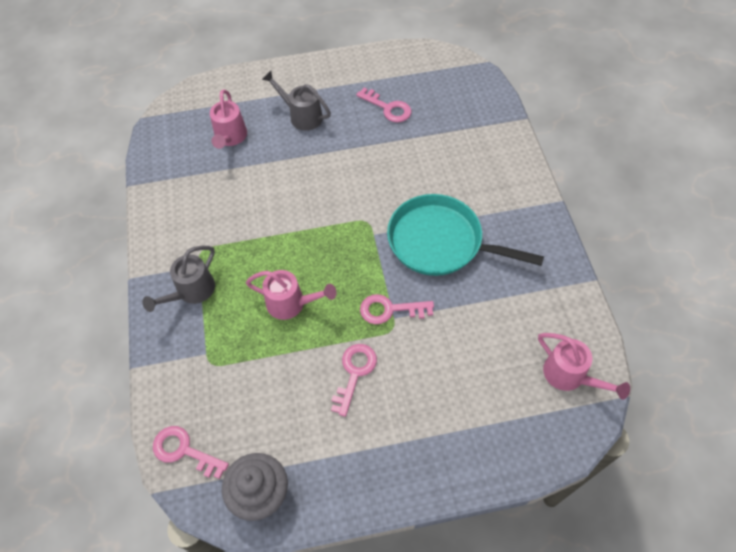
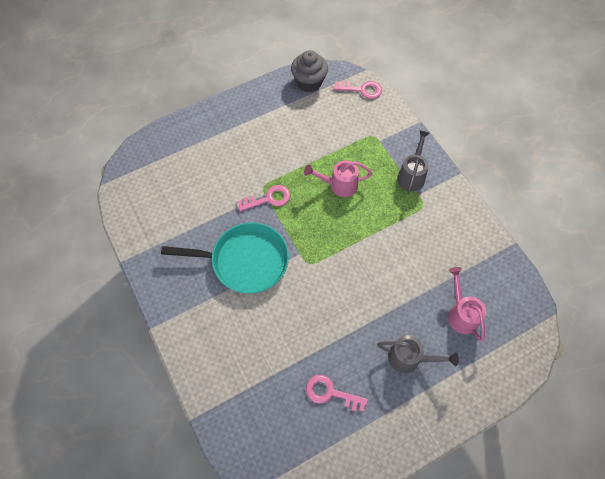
camera: 160 degrees right, 5 degrees up
(354, 373) = (279, 153): pink key -> none
(570, 376) = (138, 187): pink watering can -> none

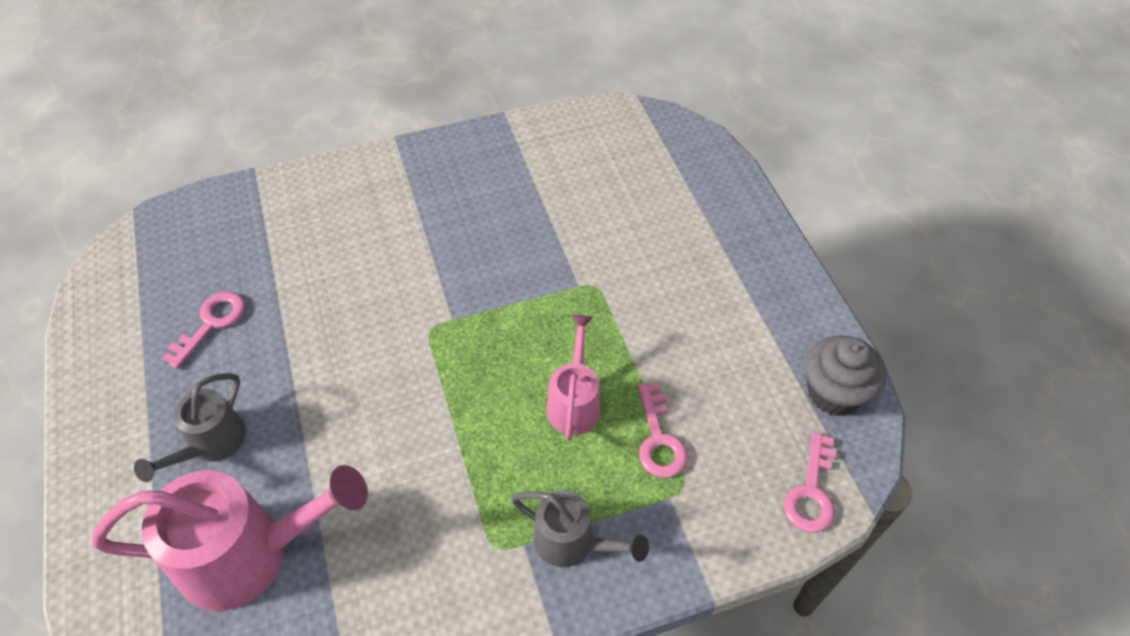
camera: 100 degrees right, 10 degrees down
(245, 261) = (461, 247): turquoise pan -> none
(269, 199) = (568, 290): pink key -> pink key (659, 439)
(461, 313) = (250, 554): pink watering can -> pink watering can, size x1.78

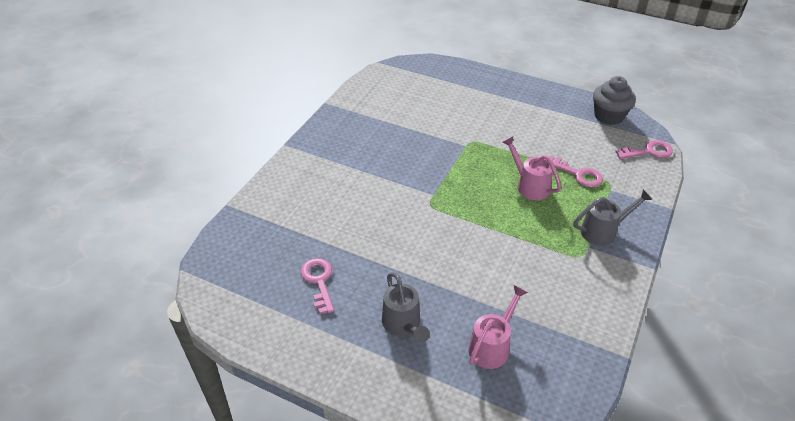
camera: 45 degrees left, 10 degrees down
(250, 554) = (492, 346): pink watering can -> pink watering can, size x0.56
(811, 491) = (648, 151): pink key -> pink key turned 75 degrees counterclockwise

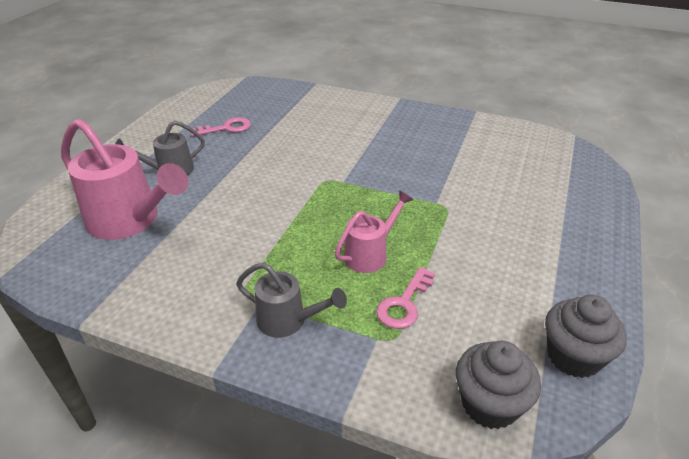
camera: 85 degrees right, 5 degrees down
(492, 346) = (130, 221): pink watering can -> pink watering can, size x1.78
(603, 231) = (288, 321): grey watering can -> grey watering can turned 45 degrees counterclockwise
(648, 151) = (489, 404): pink key -> grey cupcake

